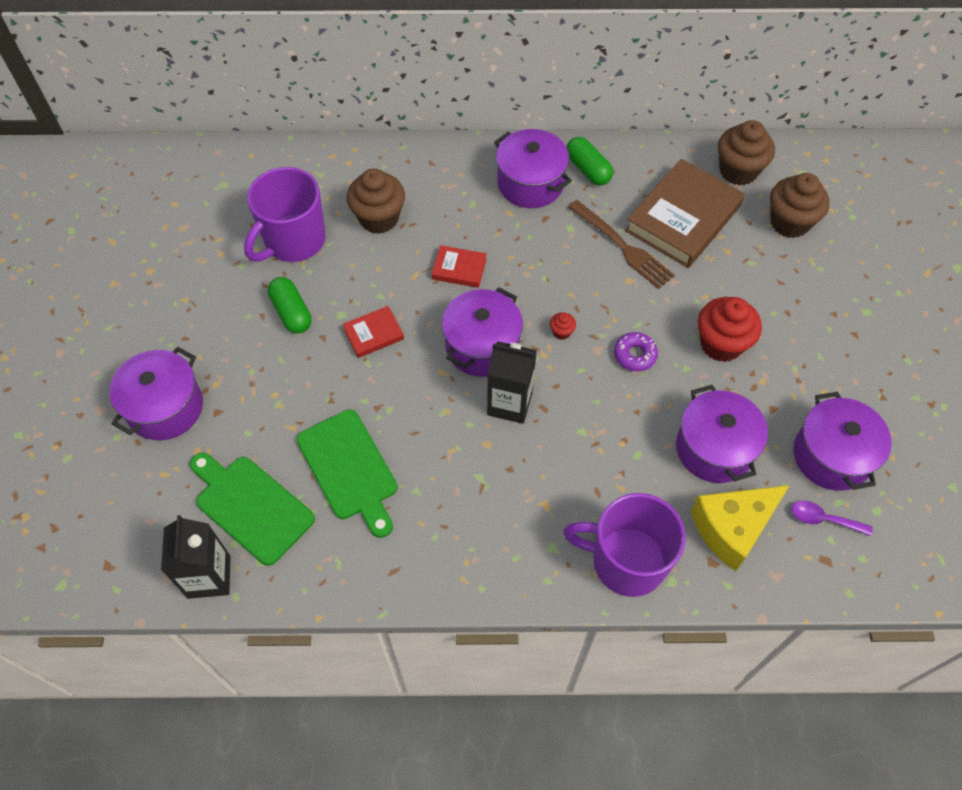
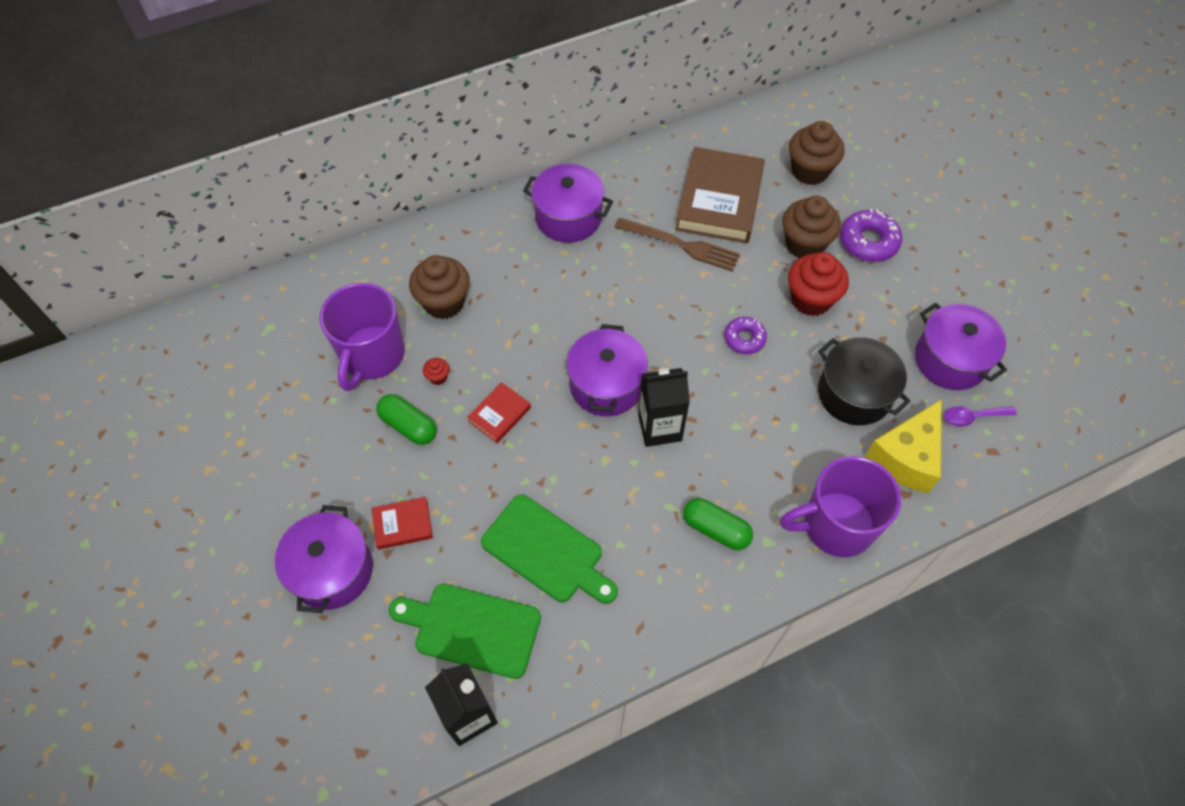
camera: 25 degrees left, 0 degrees up
(459, 269) = (546, 322): red book -> red book (403, 525)
(561, 332) = (670, 343): red cupcake -> red cupcake (438, 377)
(588, 169) = (613, 186): green capsule -> green capsule (716, 529)
(714, 448) = (854, 394): purple pot -> black pot
(738, 171) = (743, 141): brown cupcake -> brown cupcake (804, 244)
(811, 311) = (868, 242): none -> purple donut

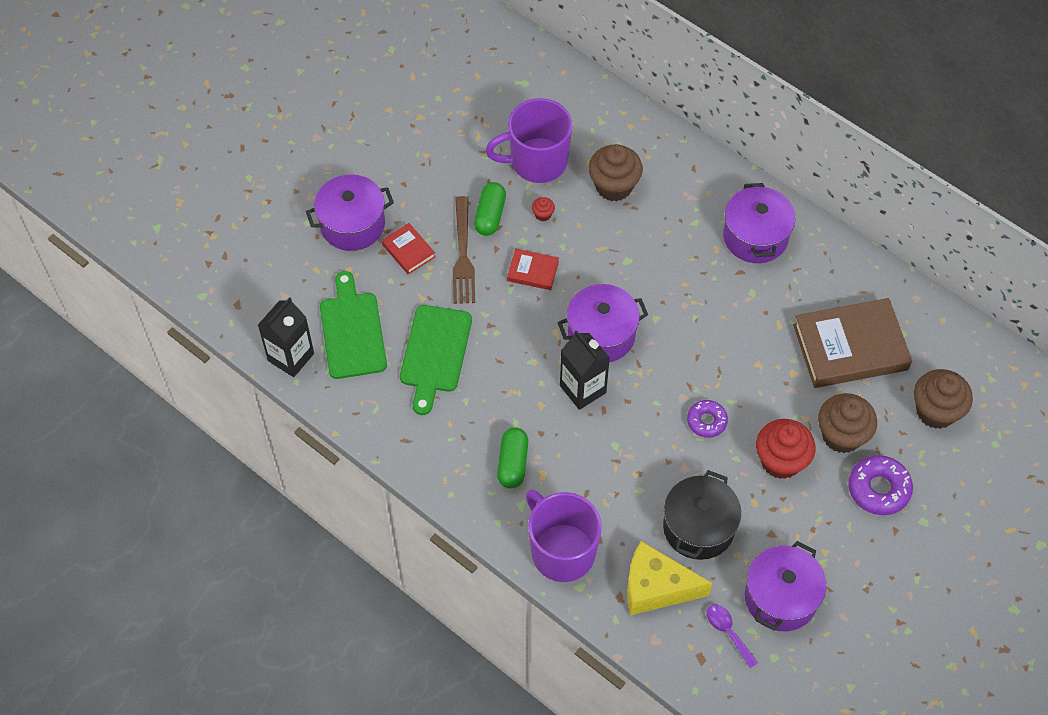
camera: 65 degrees right, 0 degrees up
(682, 245) = (779, 336): brown fork -> brown fork (463, 255)

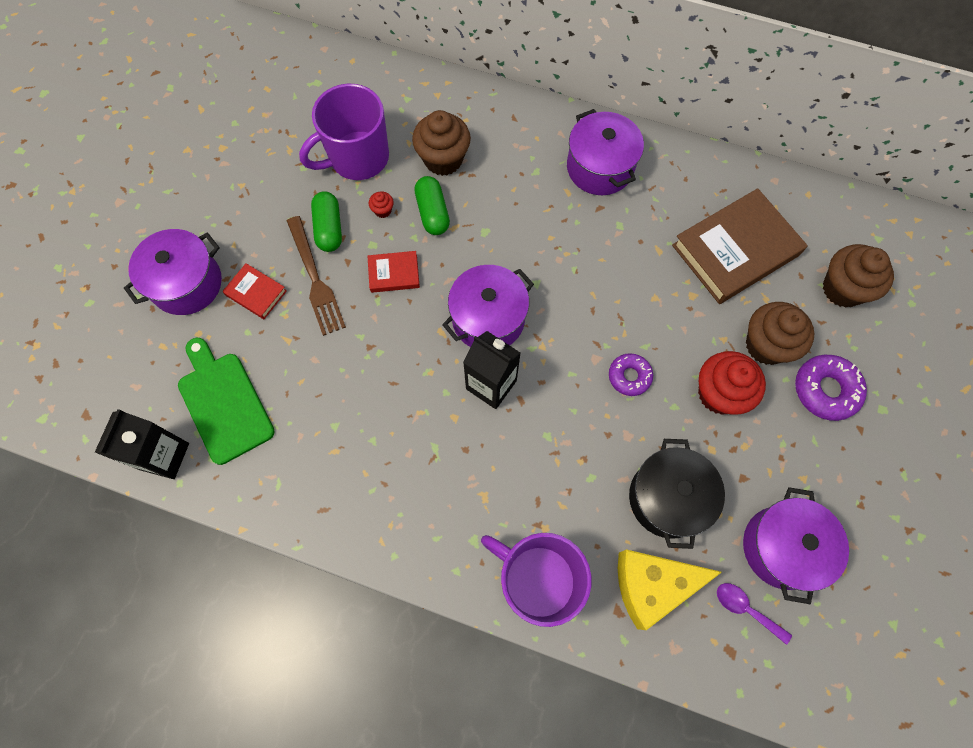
camera: 20 degrees left, 10 degrees up
(434, 353) = (321, 398): green cutting board -> none
(513, 463) = (448, 495): green capsule -> green capsule (432, 212)

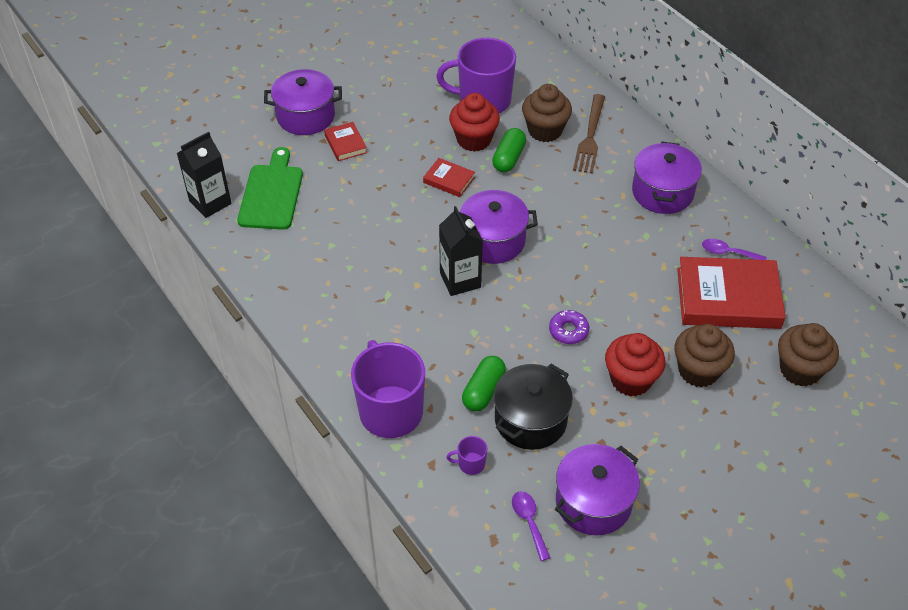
camera: 35 degrees right, 20 degrees down
(316, 280) = (392, 156): brown fork -> brown fork (590, 137)
(329, 228) = (427, 132): green capsule -> green capsule (483, 391)
(383, 210) = (474, 140): red cupcake -> red cupcake, size x2.34
(652, 585) = (470, 464): yellow cheese -> purple mug
(701, 200) = (728, 253): none -> purple spoon
(735, 250) = (728, 298): brown book -> red book
(825, 390) = (723, 426): purple donut -> none

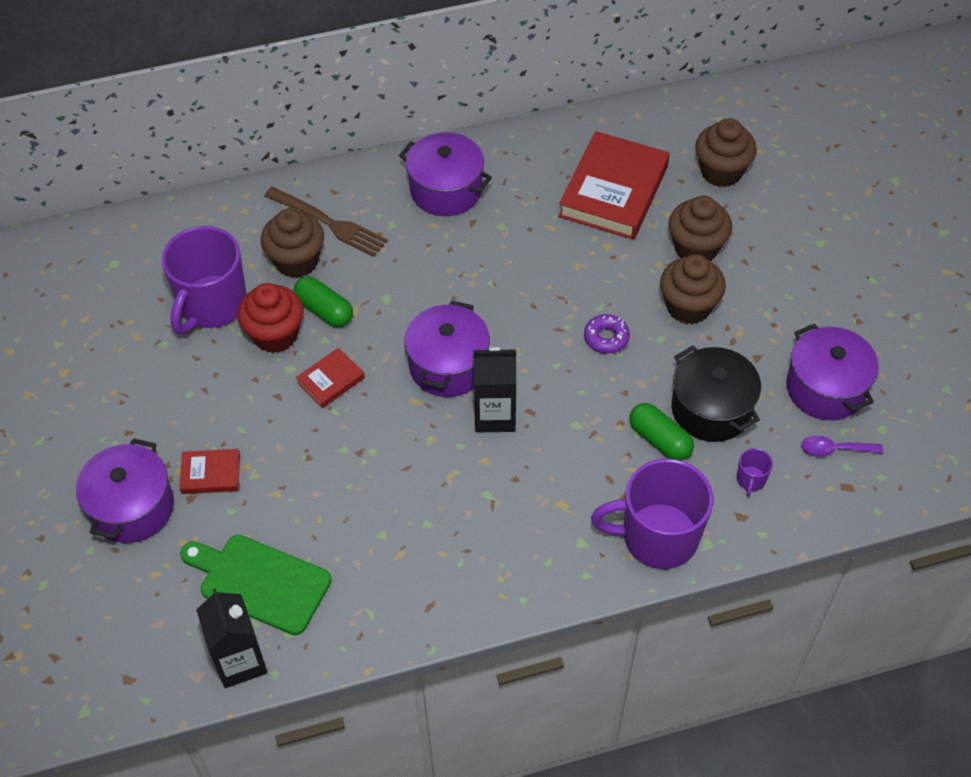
camera: 70 degrees left, 5 degrees up
(631, 380) = (688, 307): red cupcake -> brown cupcake
(728, 253) = (554, 168): purple spoon -> none

